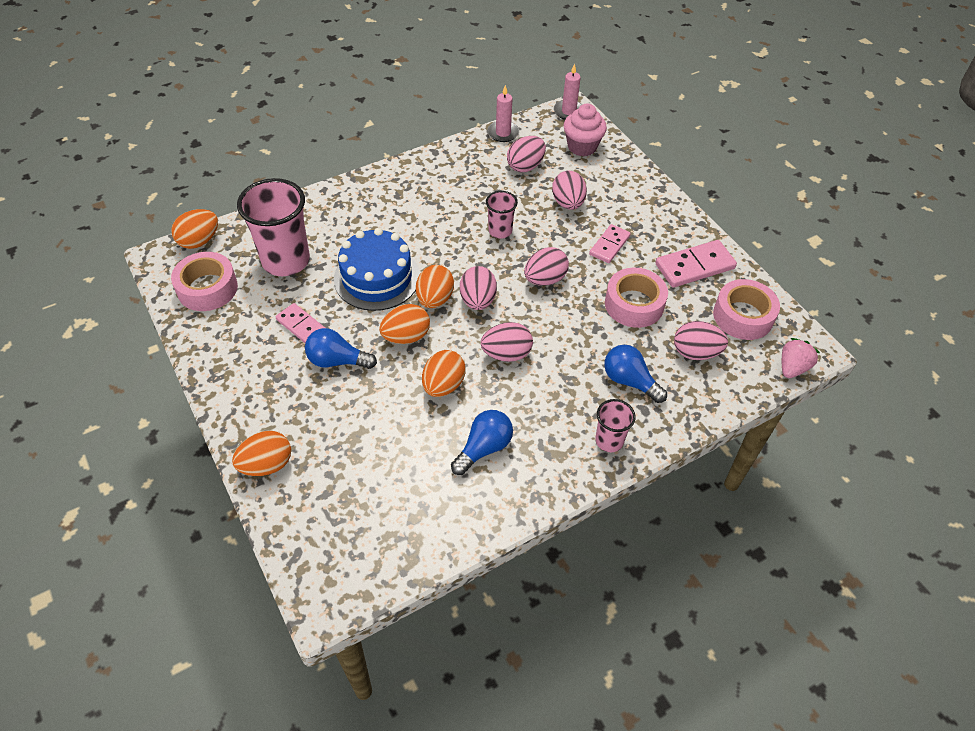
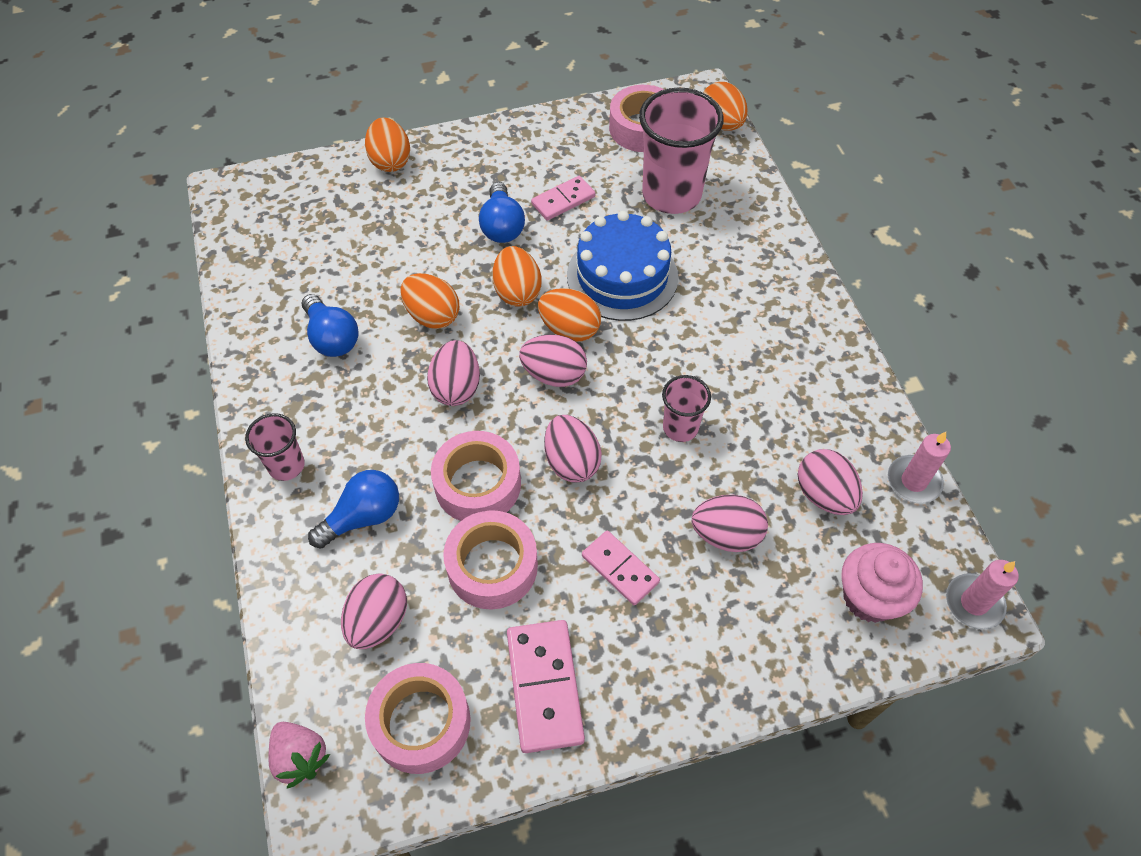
camera: 105 degrees right, 5 degrees up
(337, 361) = (502, 226): blue light bulb -> blue light bulb turned 150 degrees clockwise
(580, 324) = (477, 484): none -> pink tape

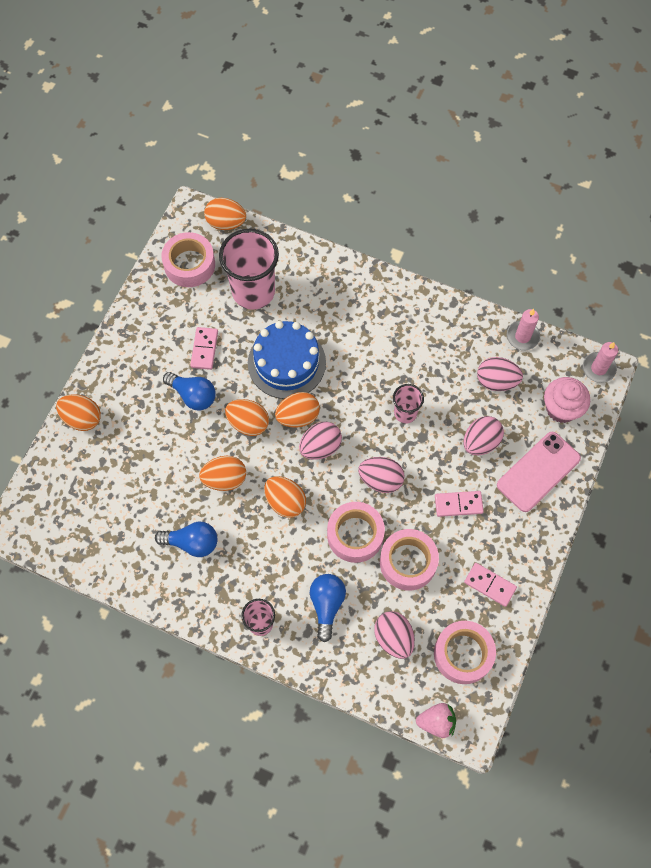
camera: 50 degrees left, 10 degrees up
(456, 387) = (285, 502): pink egg -> orange egg
(544, 687) = (490, 585): pink domino -> pink domino, size x0.65
(755, 633) = (538, 472): none -> pink phone

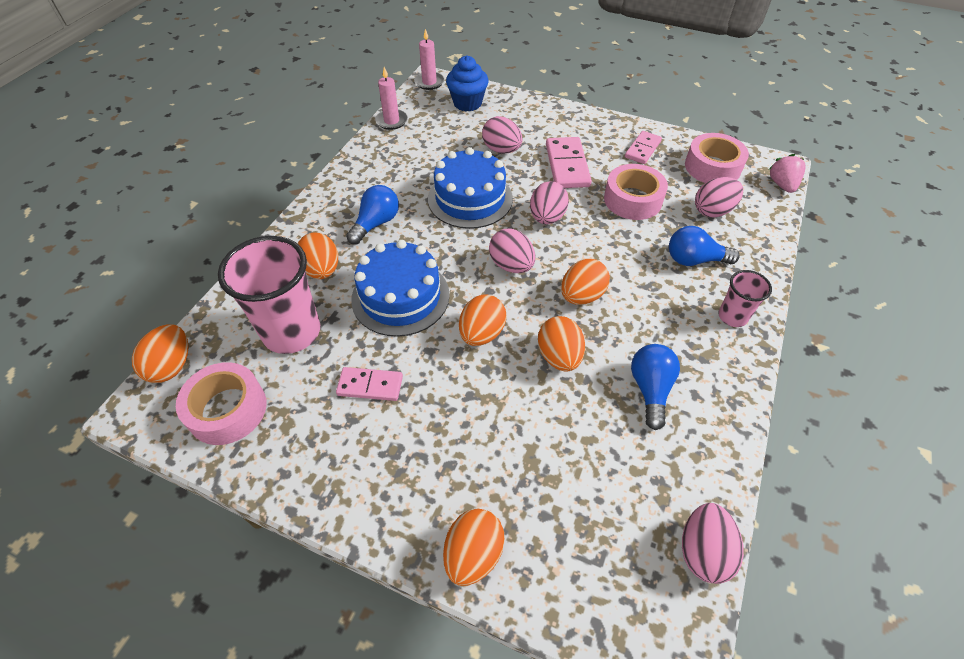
camera: 90 degrees left, 15 degrees down
(193, 395) = (440, 397): blue light bulb -> blue light bulb (376, 223)
(298, 416) = (473, 285): orange egg -> orange egg (322, 270)
(355, 535) = (611, 237): pink tape -> none
(405, 413) = (470, 198): pink cup -> blue cake
(458, 504) = (567, 165): pink domino -> pink domino, size x1.55
(496, 381) = (437, 138): pink egg -> pink egg (703, 551)
(538, 472) = (529, 118): pink phone -> none
(561, 409) = (467, 103): pink cupcake -> blue cupcake

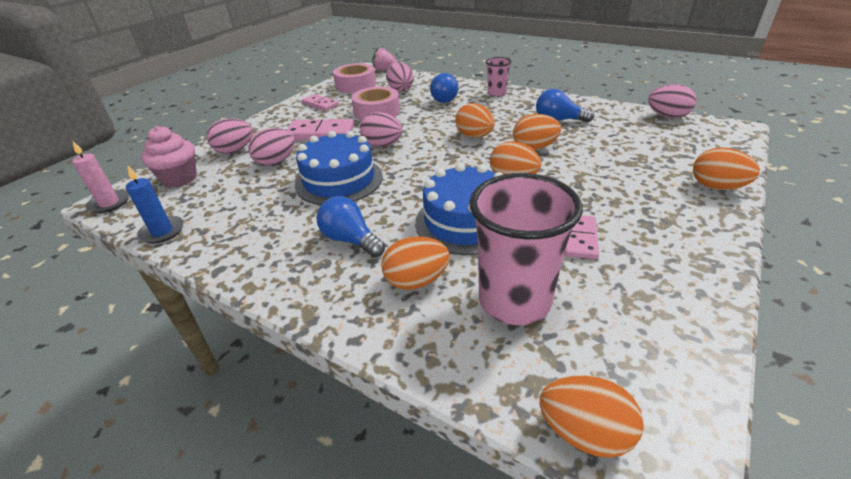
camera: 80 degrees left, 15 degrees down
(227, 410) = (640, 351): pink tape -> none
(391, 121) = (162, 232): pink candle -> blue candle
(467, 103) = (179, 178): blue cupcake -> pink cupcake
(511, 265) = (436, 162): pink egg -> pink egg (235, 150)

